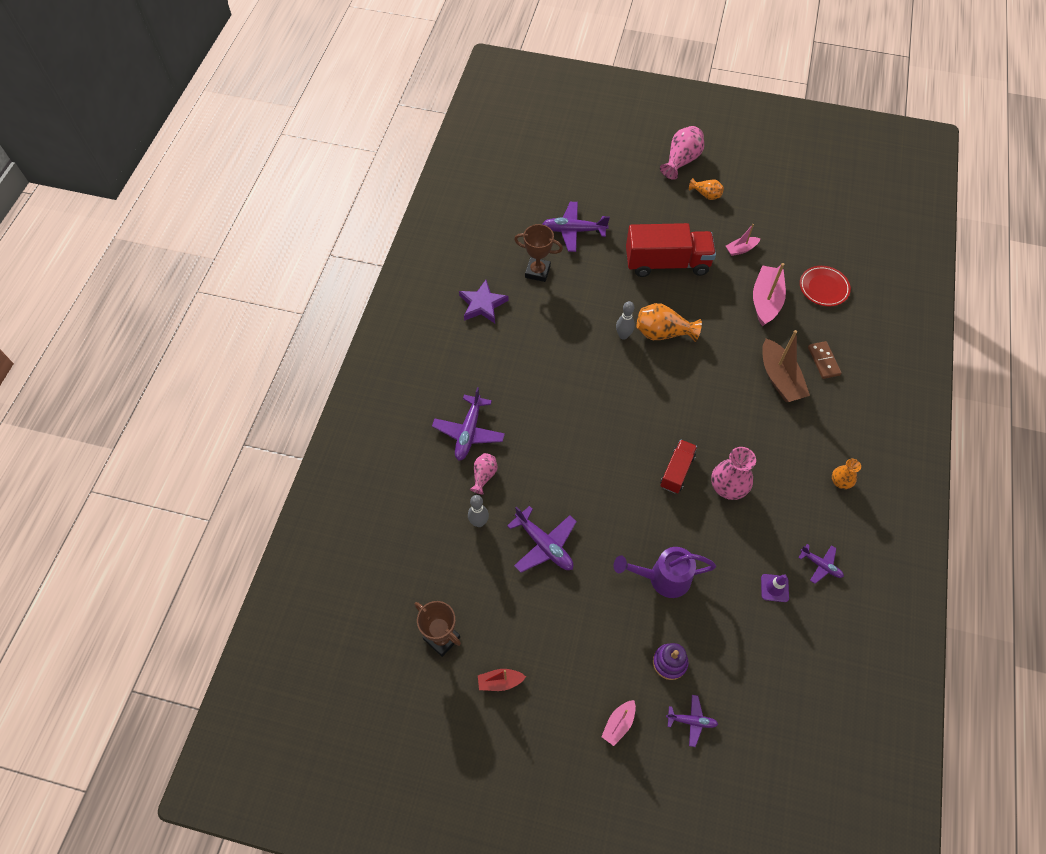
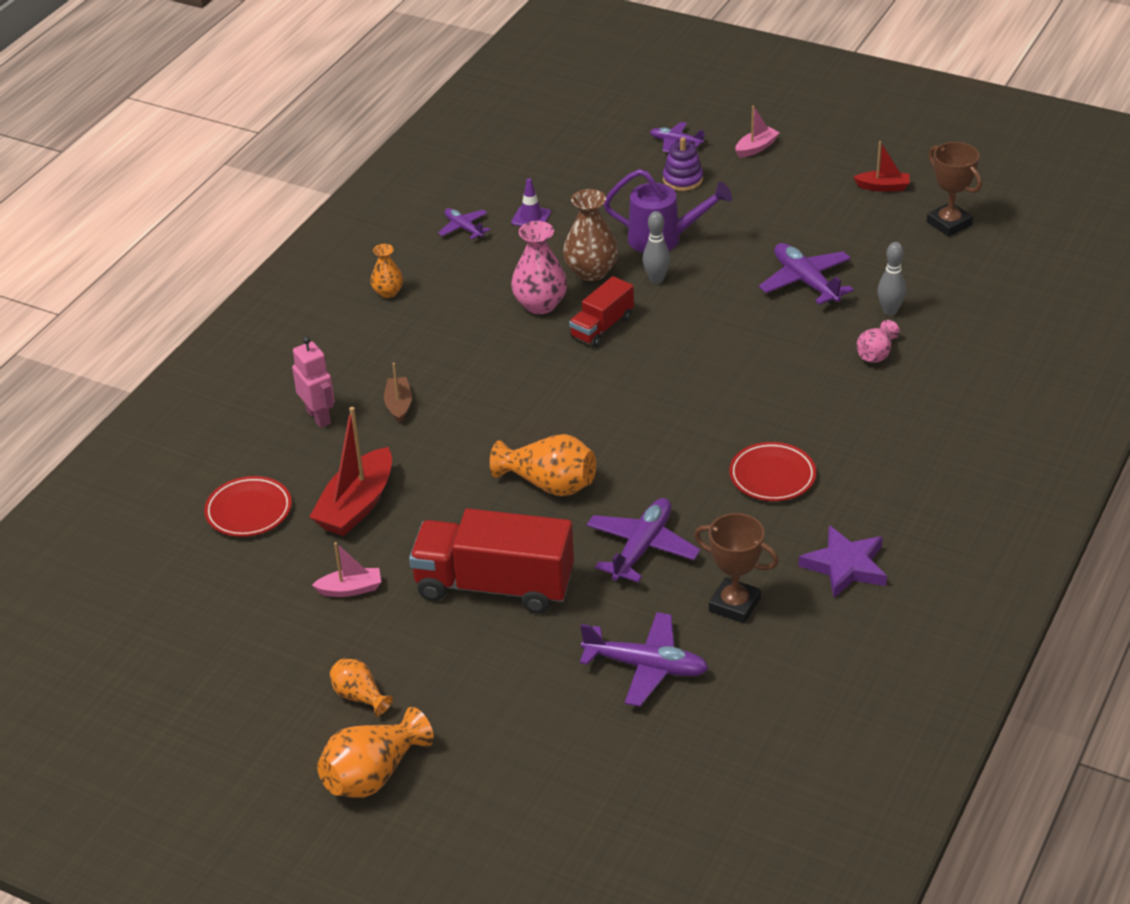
camera: 165 degrees left, 20 degrees down
(469, 432) = (892, 402): purple plane -> purple plane (642, 548)
(534, 360) = (772, 476): none -> red plate
(623, 335) = (615, 489): grey bowling pin -> grey bowling pin (656, 279)
(681, 161) = (373, 775): pink vase -> orange vase
(704, 529) = (591, 272): none -> brown vase
(765, 301) = (356, 505): pink boat -> red boat
(779, 378) = (399, 405): brown boat -> brown boat, size x0.54
(823, 361) = (319, 417): brown domino -> pink robot

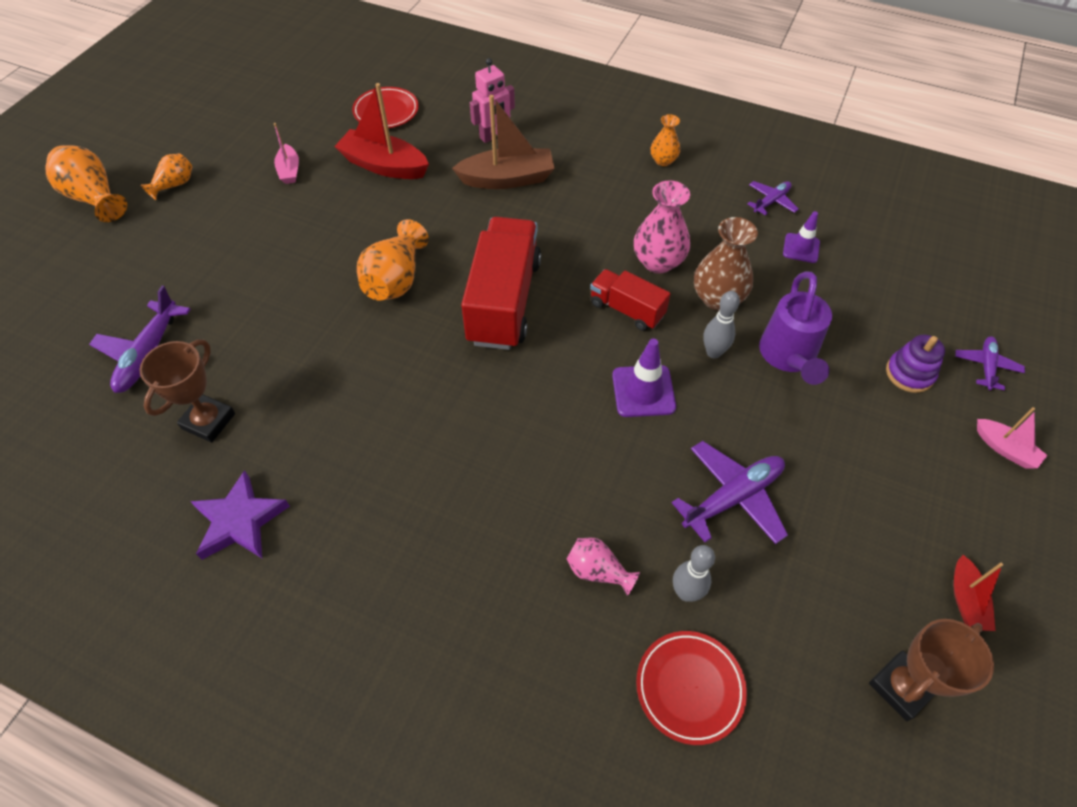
camera: 85 degrees right, 15 degrees up
(399, 405) = (507, 179): brown boat -> brown boat, size x1.85
(494, 586) = (274, 251): red truck -> red truck (504, 301)
(642, 548) = (300, 349): purple plane -> none
(699, 322) = (643, 391): none -> purple traffic cone
(772, 476) = (388, 456): red plate -> red plate (689, 688)

